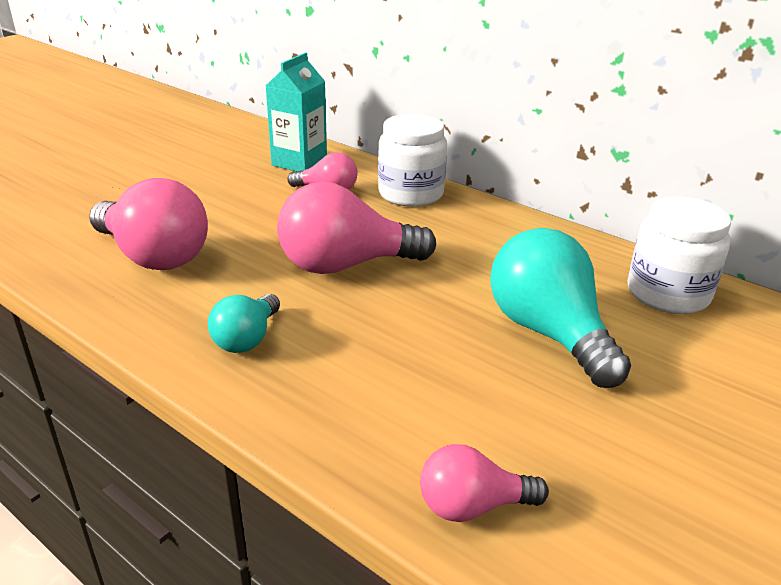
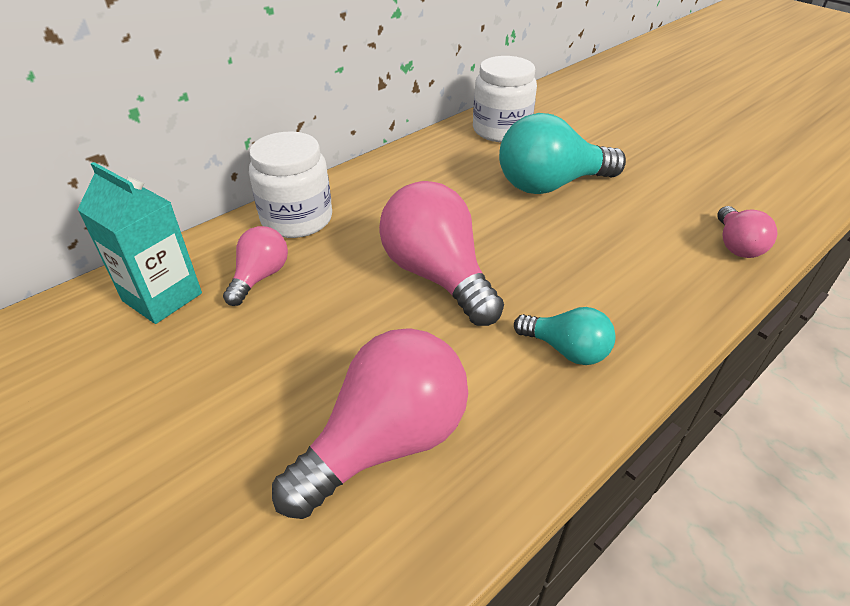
camera: 80 degrees left, 10 degrees up
(346, 265) = (437, 275): pink light bulb -> pink light bulb turned 150 degrees clockwise

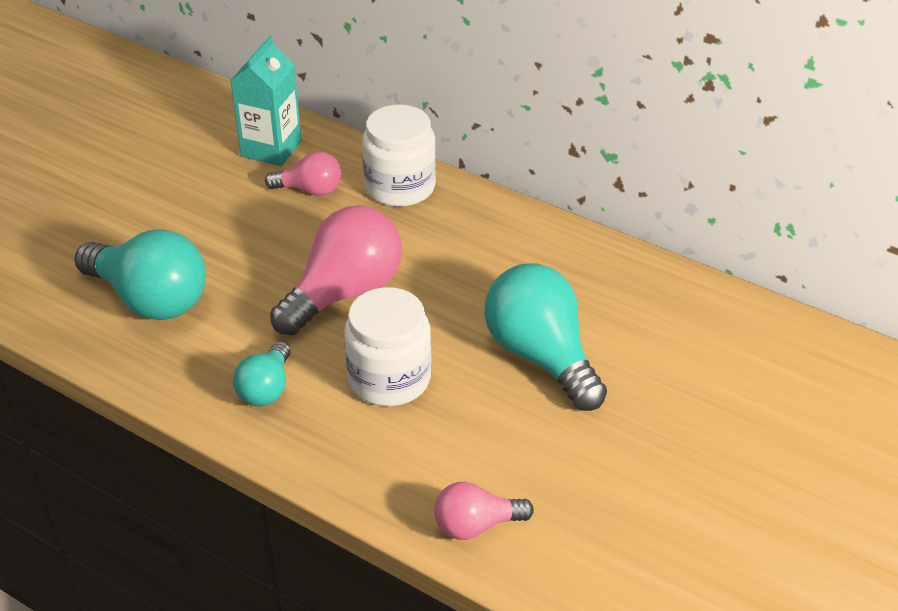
camera: 75 degrees right, 0 degrees up
(385, 442) = (150, 299): pink light bulb -> turquoise light bulb
(501, 130) = (655, 299): white jar -> white jar (389, 379)

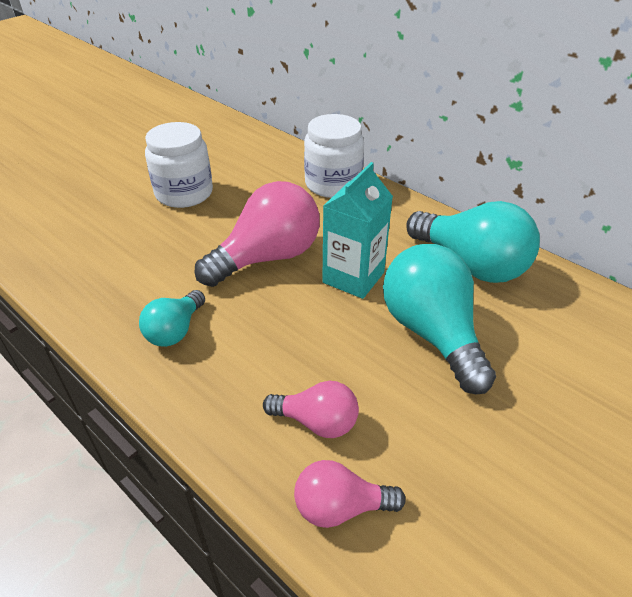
camera: 10 degrees right, 0 degrees up
(150, 299) = (109, 245): turquoise light bulb -> turquoise light bulb (471, 264)
(271, 149) = (242, 150): turquoise carton -> turquoise carton (353, 277)
(310, 190) = (262, 179): pink light bulb -> pink light bulb (317, 422)
(389, 379) = (287, 336): white jar -> white jar (184, 193)

